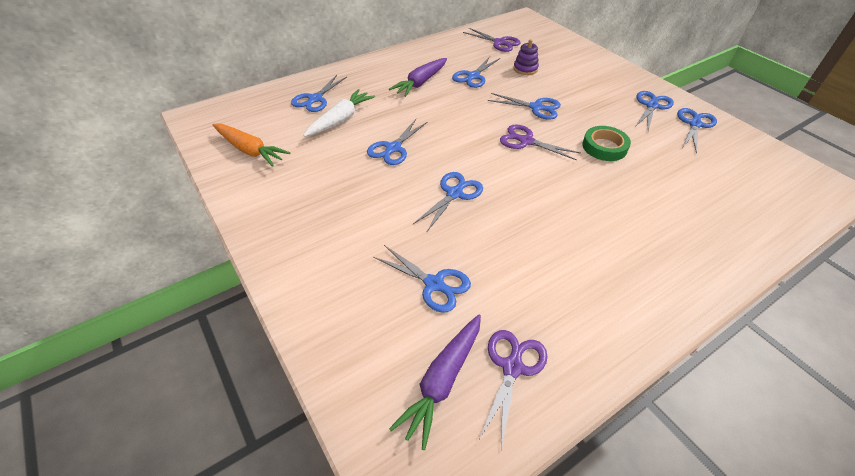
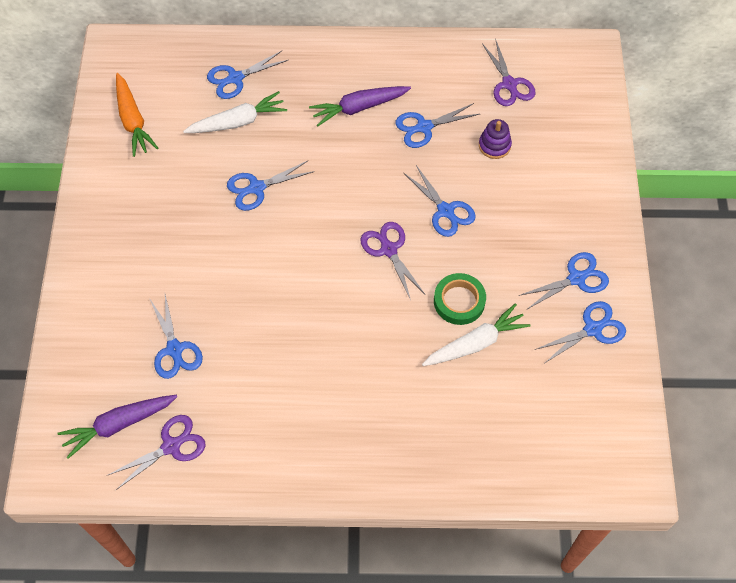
camera: 35 degrees right, 15 degrees up
(454, 194) = (265, 273): blue scissors -> none
(644, 163) = (475, 343): none -> white carrot

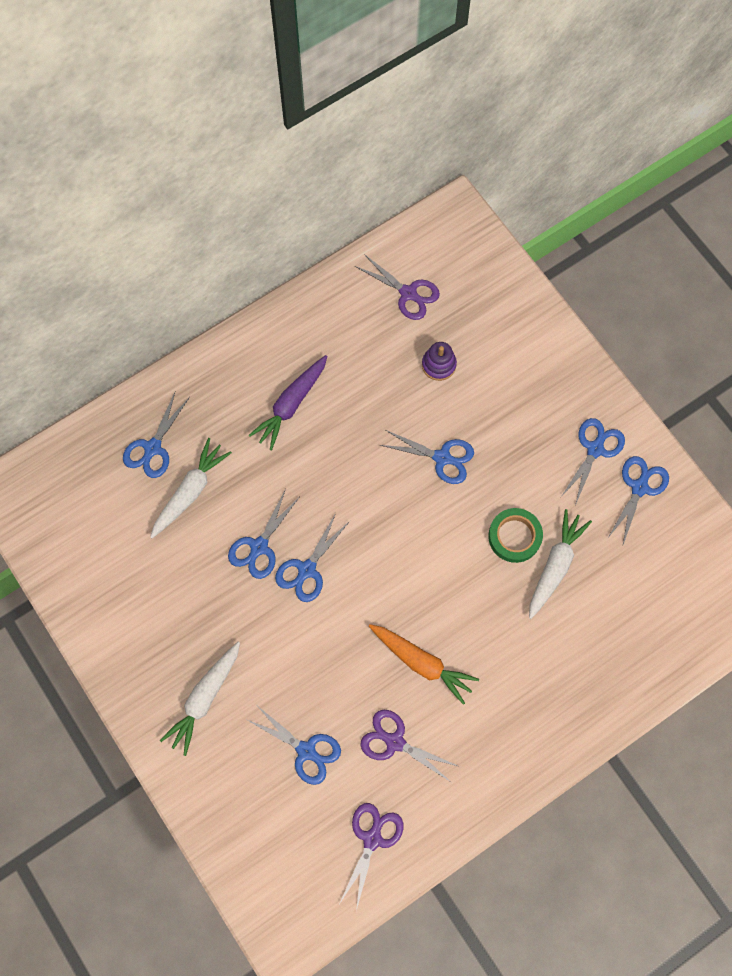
camera: 35 degrees left, 10 degrees up
(119, 425) = (312, 853): purple carrot -> none
(132, 265) = (204, 698): none -> white carrot
(133, 120) = (89, 555): orange carrot -> orange carrot (422, 663)
(389, 250) = (421, 528): purple scissors -> purple scissors (395, 742)
(424, 127) = (364, 386): blue scissors -> blue scissors (307, 569)

